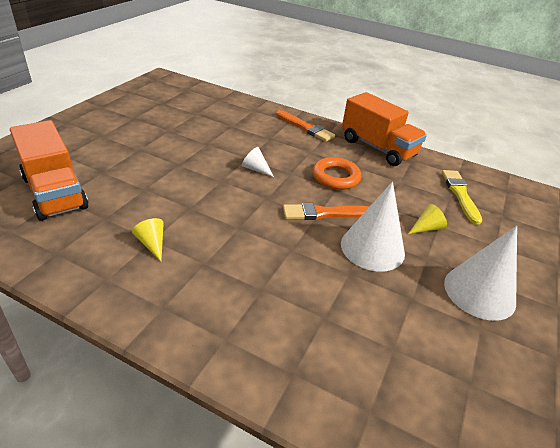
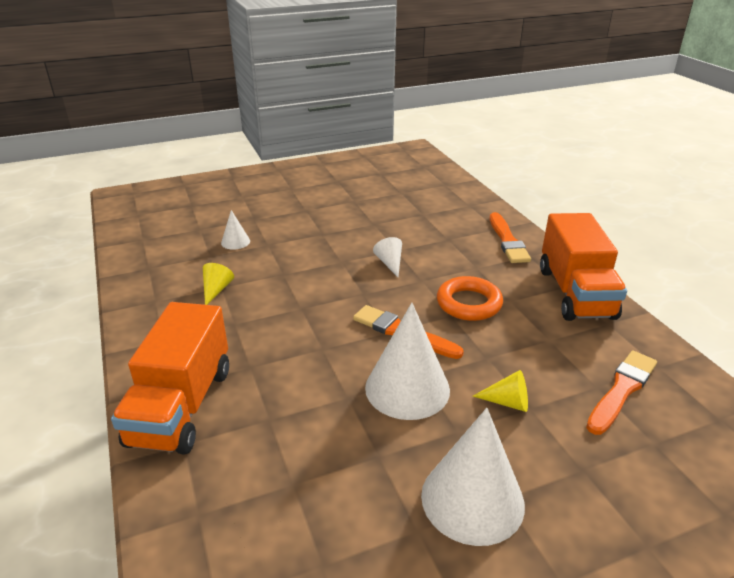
camera: 45 degrees right, 5 degrees down
(54, 193) = (201, 223): orange truck -> orange truck (181, 406)
(112, 197) = (235, 242): none -> white cone
(460, 194) = (621, 390): yellow brush -> orange brush

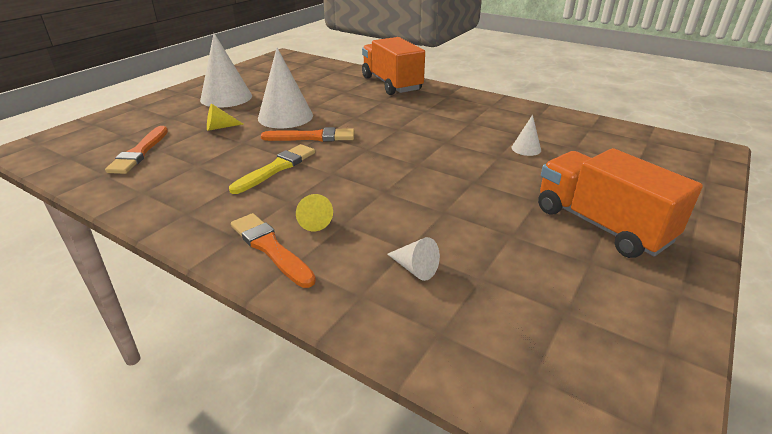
camera: 145 degrees right, 0 degrees up
(216, 290) = (469, 119): yellow cone -> yellow cone (312, 221)
(390, 263) = (375, 176): white cone -> white cone (414, 268)
(469, 303) = (276, 168): orange ring -> yellow brush
(575, 293) = (175, 209): orange truck -> orange truck (601, 225)

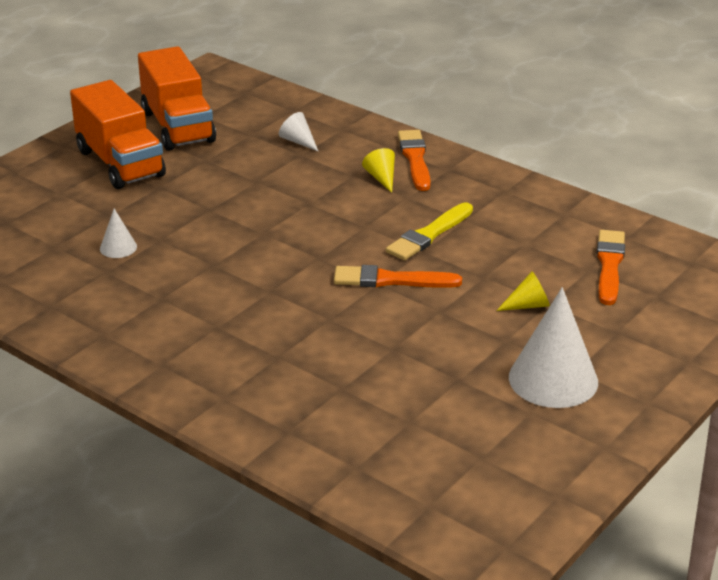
camera: 175 degrees left, 0 degrees up
(270, 248) = (415, 159): orange brush -> orange brush turned 150 degrees counterclockwise
(285, 116) = (437, 324): white cone -> none
(391, 84) = (251, 407): orange truck -> orange truck (177, 127)

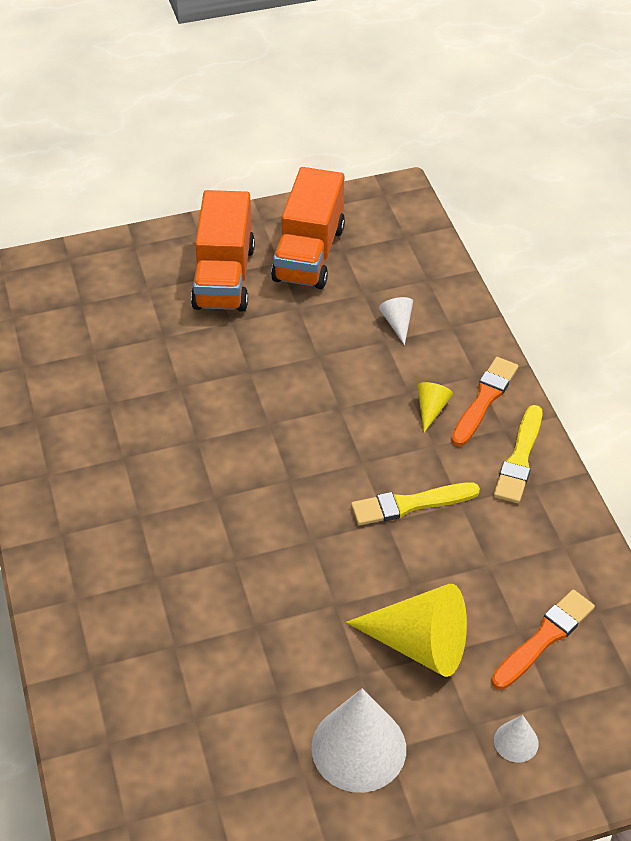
camera: 35 degrees right, 15 degrees up
(118, 247) = (139, 379): white cone -> white cone (516, 742)
(391, 280) = (326, 543): orange brush -> none
(478, 180) = (519, 458): none -> yellow brush
(528, 305) = (419, 644): yellow cone -> yellow cone, size x2.13

